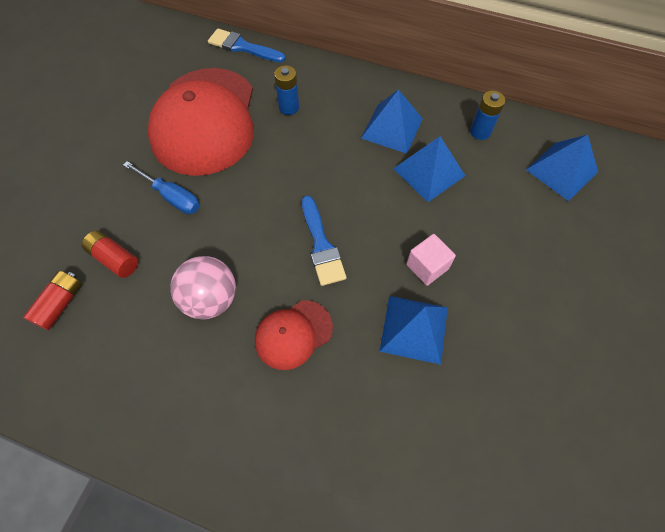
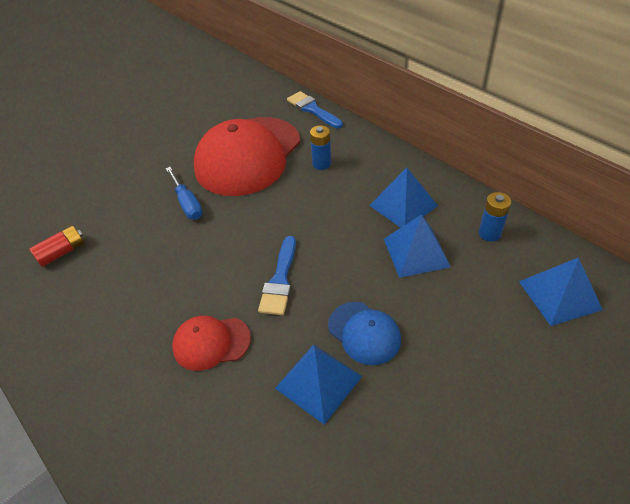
camera: 30 degrees right, 15 degrees down
(114, 259) = (118, 234): red battery -> none
(211, 299) = (166, 289): pink ball -> none
(427, 266) = (364, 333): pink cube -> blue cap

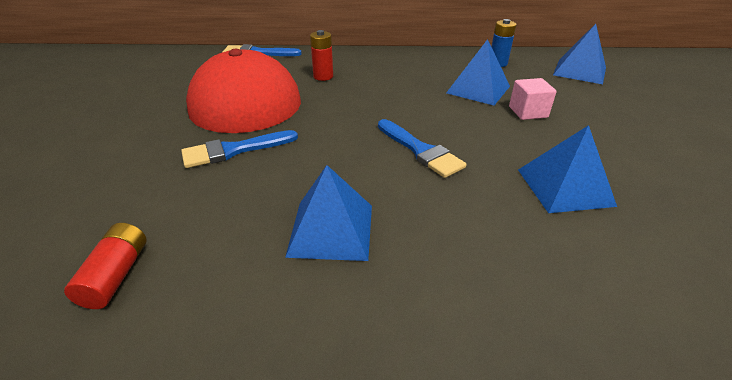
camera: 50 degrees left, 10 degrees down
(187, 203) = (234, 150): blue screwdriver -> blue brush
(211, 343) = (445, 224): red cap -> none
(321, 164) = (323, 76): blue battery -> red battery
(364, 333) = (533, 143): blue cap -> none
(403, 205) = (424, 73): blue pyramid -> blue pyramid (331, 230)
(414, 303) = (528, 112): none -> pink cube

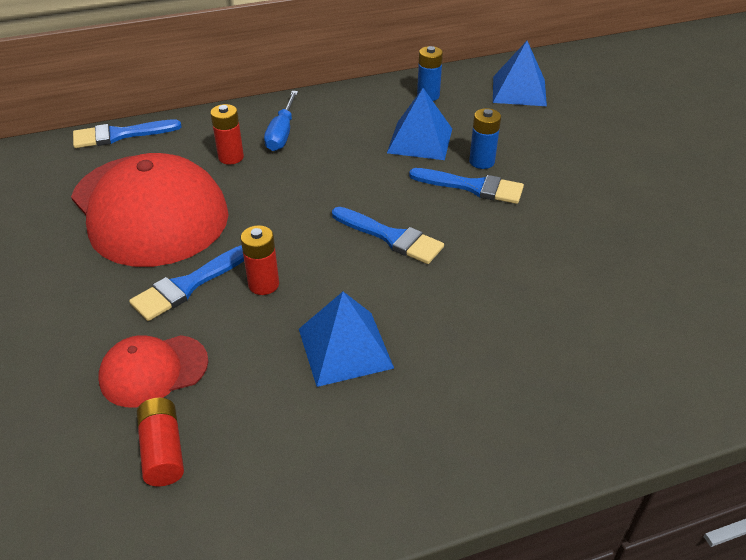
camera: 20 degrees left, 5 degrees up
(161, 206) = (153, 370): none -> red cap
(292, 162) = (263, 284): none -> red battery
(369, 69) = (282, 134): none -> blue screwdriver
(512, 128) = (472, 187): none -> blue brush
(528, 112) = (481, 162): pink cube -> blue battery
(564, 187) = (540, 246): blue pyramid -> none

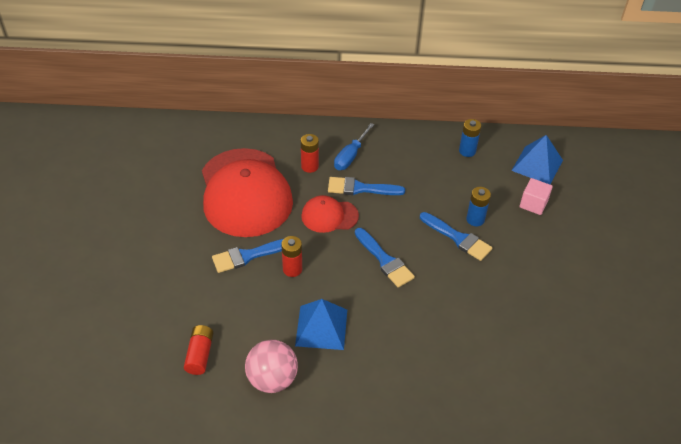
camera: 20 degrees right, 5 degrees up
(120, 135) = (246, 127): blue brush -> blue brush (360, 188)
(153, 370) = (210, 305): red cap -> red cap (329, 216)
(303, 448) = (272, 379): none -> pink ball
(420, 140) = (441, 189): blue pyramid -> none
(541, 129) = (533, 204): none -> pink cube

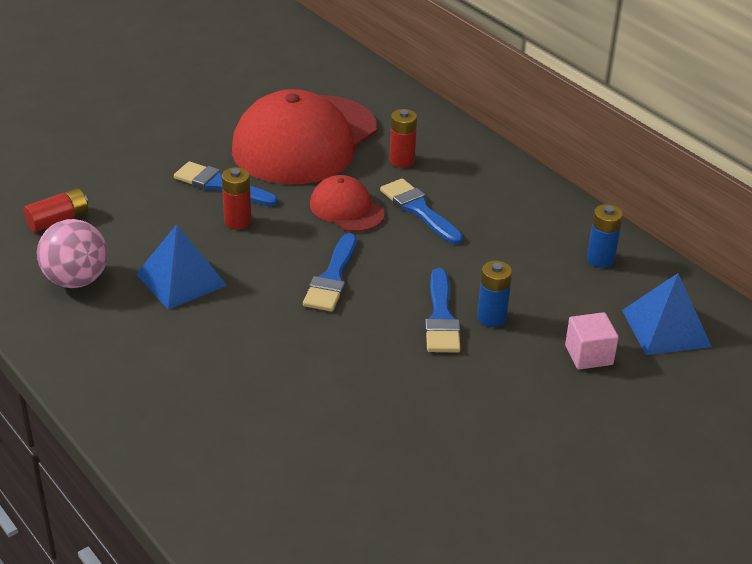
camera: 50 degrees right, 10 degrees down
(350, 156) = (459, 179): blue screwdriver -> none

